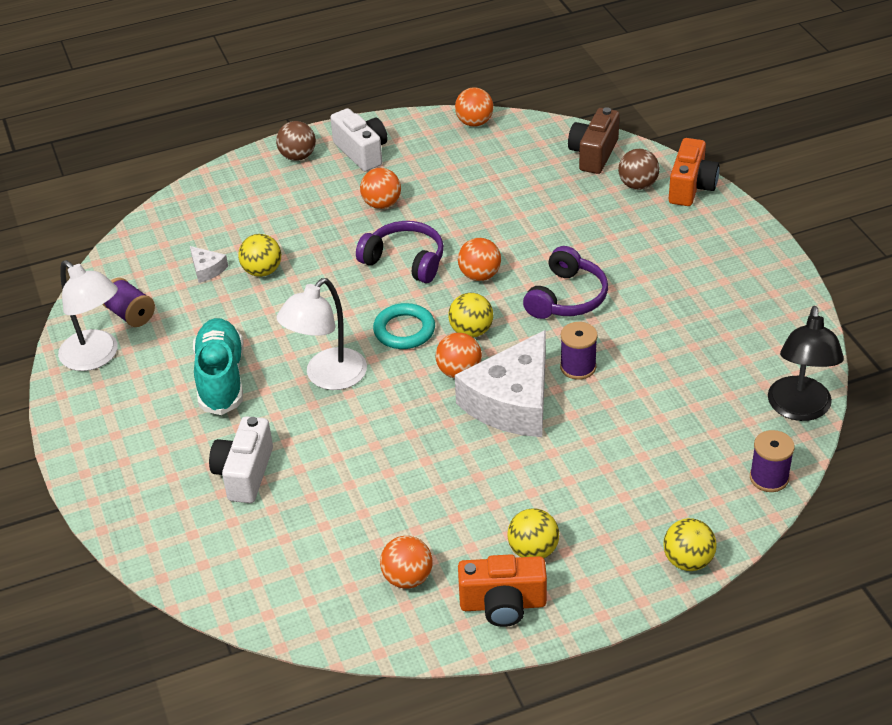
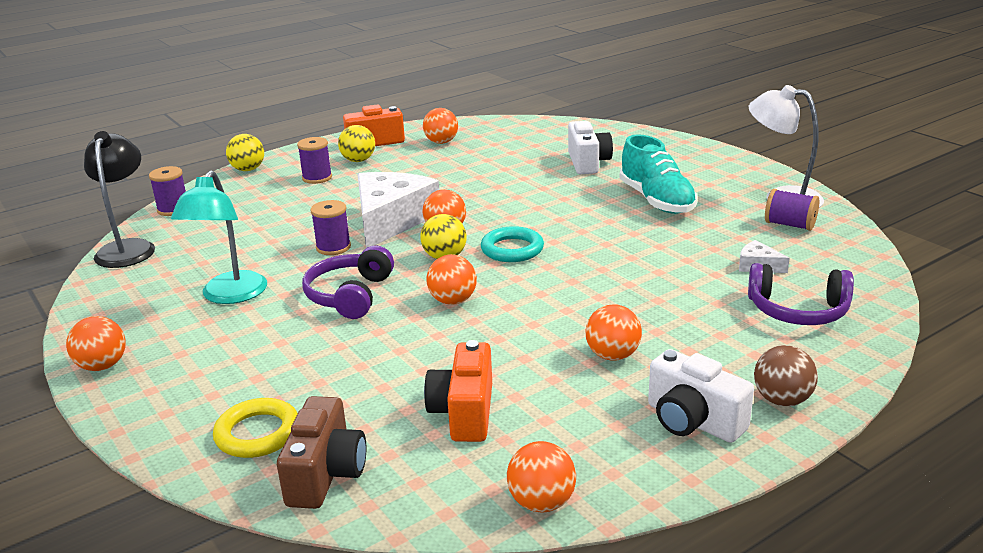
camera: 165 degrees right, 15 degrees down
(262, 271) = (697, 272): yellow ball -> none
(327, 377) = (563, 213): white lamp -> none
(405, 261) = (545, 302): purple headphones -> purple headphones (798, 310)
(592, 515) = (317, 178): none -> purple spool
(637, 185) = (258, 433): brown ball -> yellow ring
(676, 316) = (230, 296): none -> turquoise lamp
(691, 187) = (176, 442): orange camera -> orange camera (464, 412)
(766, 257) = (102, 366): none -> orange ball

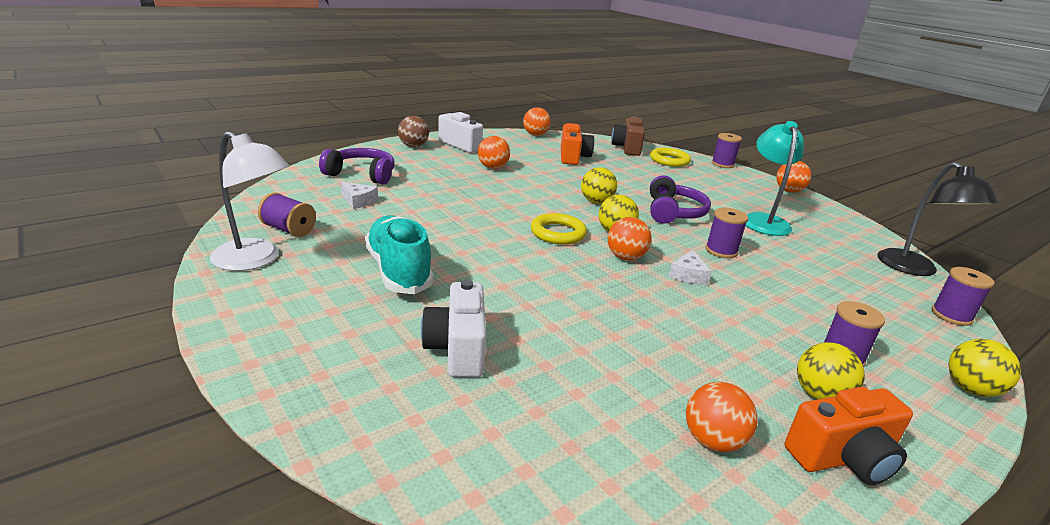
camera: 175 degrees right, 0 degrees up
(142, 438) = (722, 164): none -> purple spool
(391, 220) = (688, 275): white cheese -> white cheese, size x0.41
(453, 301) = (596, 202): orange ball -> yellow ball
(512, 249) = (558, 233): turquoise ring -> yellow ring

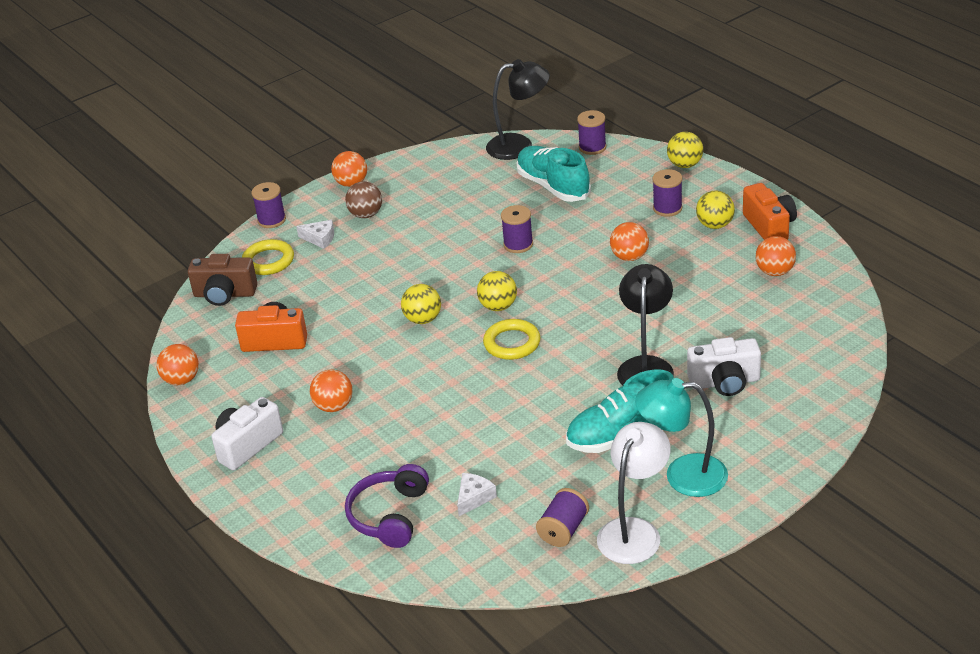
camera: 85 degrees left, 10 degrees up
(413, 146) = (263, 492): brown ball -> brown ball (366, 215)
(504, 298) = (646, 366): none -> black lamp
(625, 257) = (550, 301): orange ball -> orange ball (629, 257)
(673, 212) = (436, 267): purple headphones -> none
(688, 275) = (572, 267): white cheese -> white cheese (320, 238)
(763, 220) = (439, 211): turquoise lamp -> turquoise lamp (683, 475)
(843, 280) = (553, 186): none -> turquoise shoe

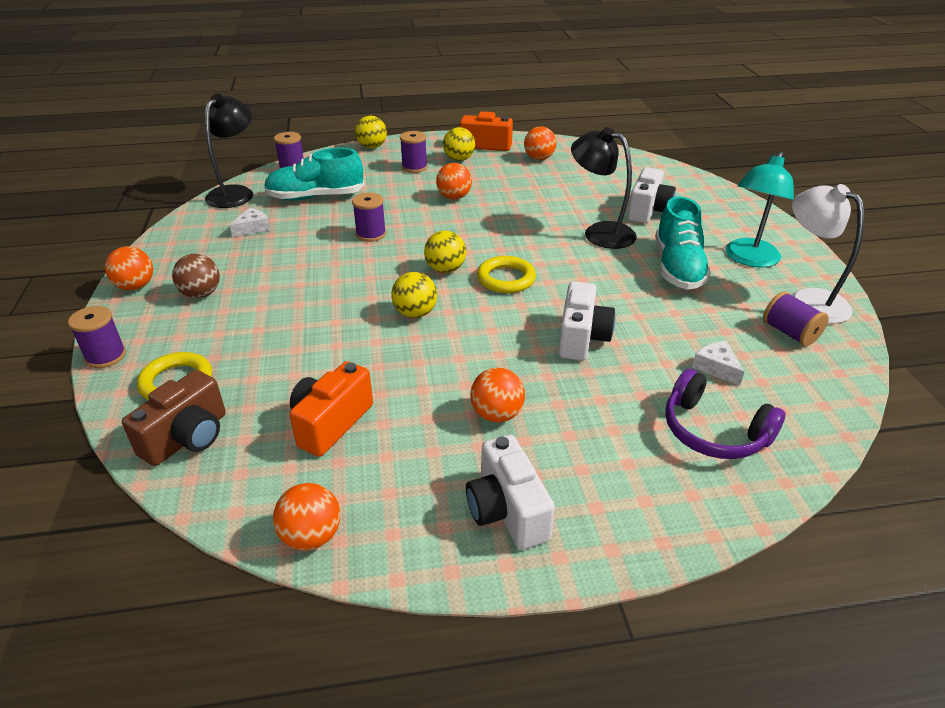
camera: 65 degrees left, 0 degrees up
(320, 238) = (194, 334): white cheese -> white cheese (253, 228)
(458, 414) = (582, 338): none -> white camera

